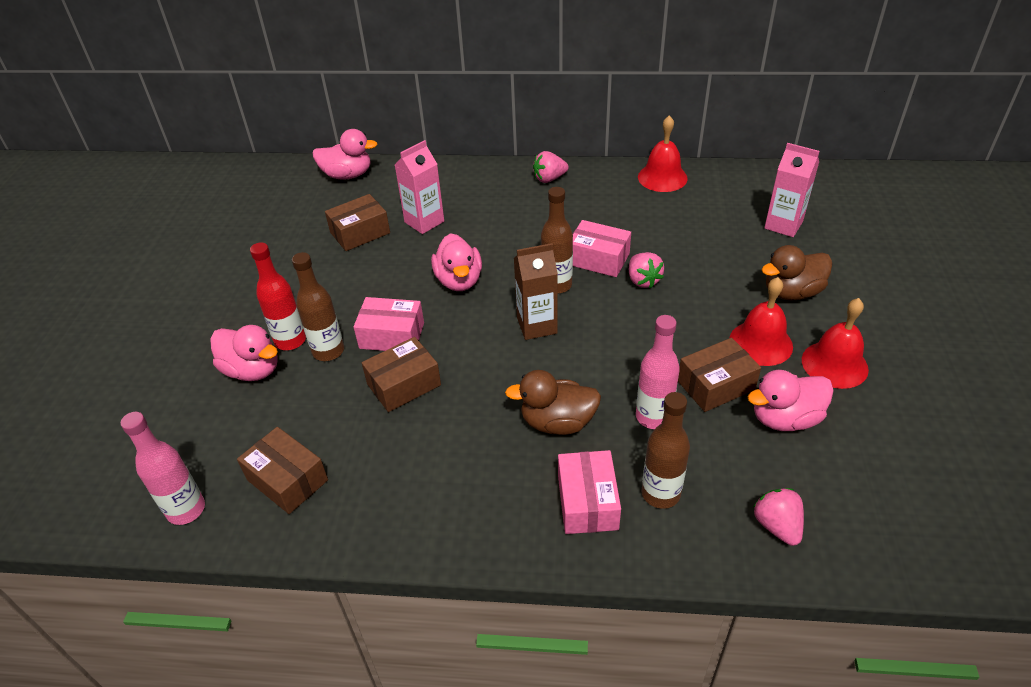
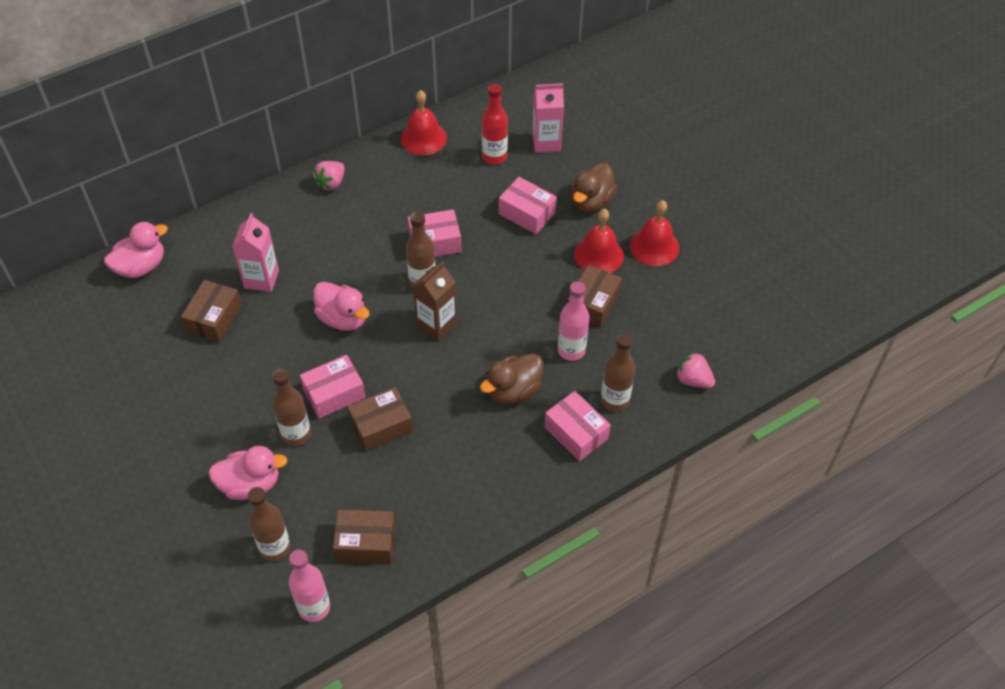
camera: 40 degrees left, 10 degrees up
(214, 435) = (275, 548): none -> brown bottle
(290, 341) = (256, 444): red bottle -> red bottle (494, 157)
(404, 384) = (381, 426): brown box -> brown box turned 45 degrees clockwise
(643, 280) = (482, 245): pink strawberry -> none
(712, 274) = (527, 213): none -> pink box
(785, 419) = (651, 304): pink duck -> none

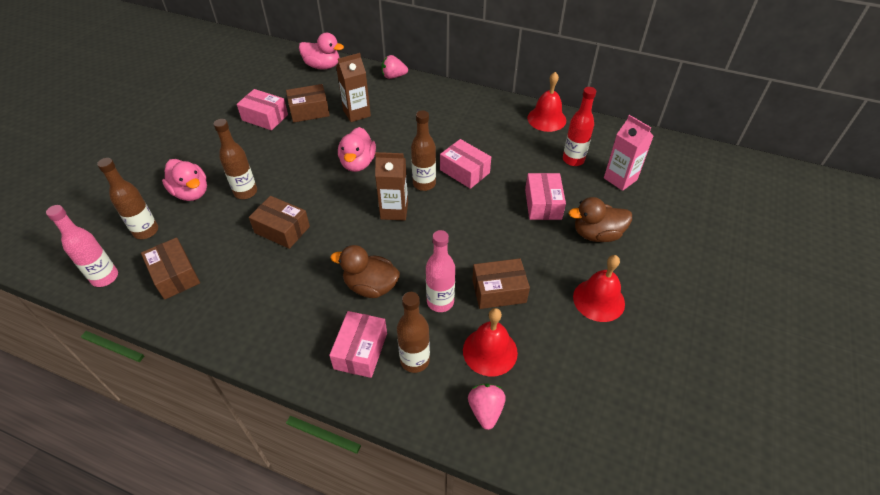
camera: 55 degrees right, 5 degrees down
(261, 279) = (356, 113): pink carton -> brown carton
(331, 183) = (462, 101): pink strawberry -> pink strawberry (393, 76)
(334, 394) = (292, 192): pink box -> pink box (265, 117)
(598, 255) = (550, 268): red bell -> red bell (490, 351)

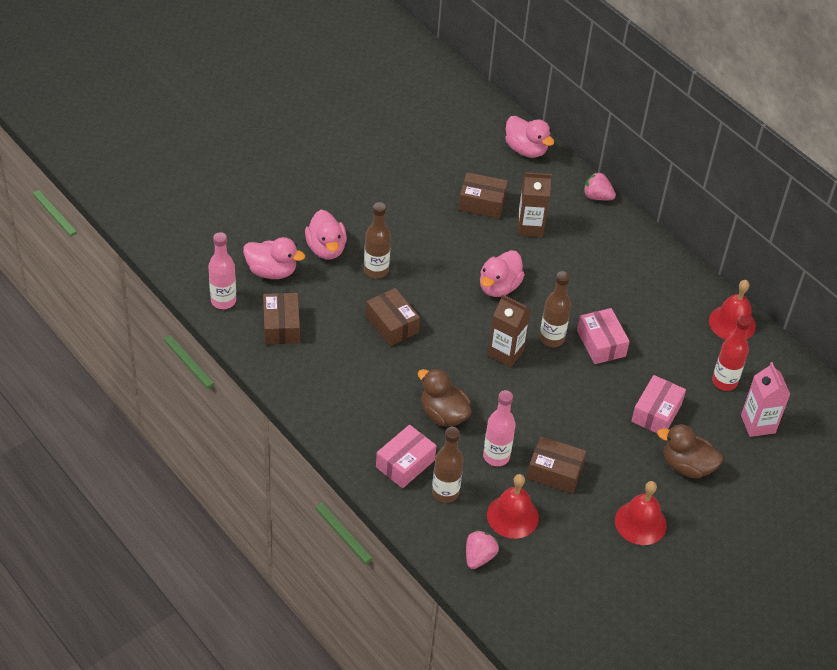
camera: 25 degrees right, 0 degrees up
(146, 231) = (272, 271): brown bottle -> pink duck
(265, 117) = (432, 191): pink box -> none

